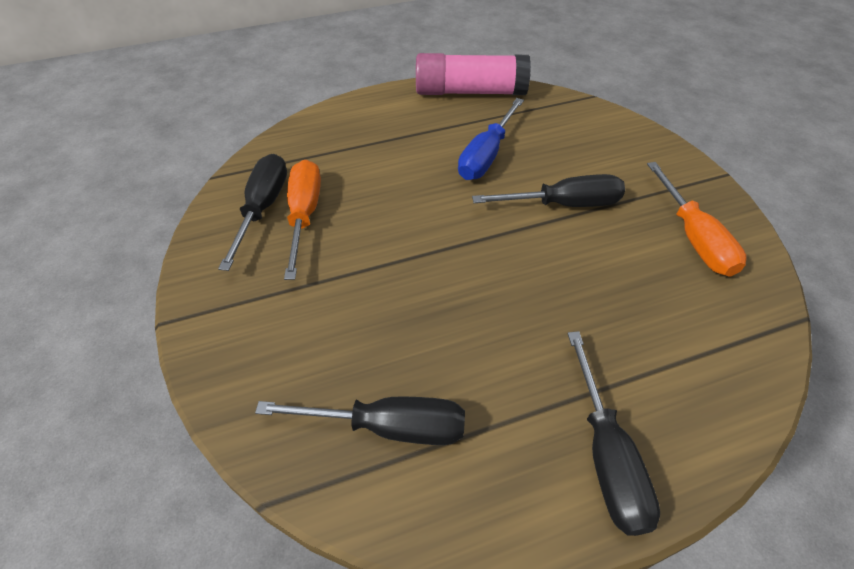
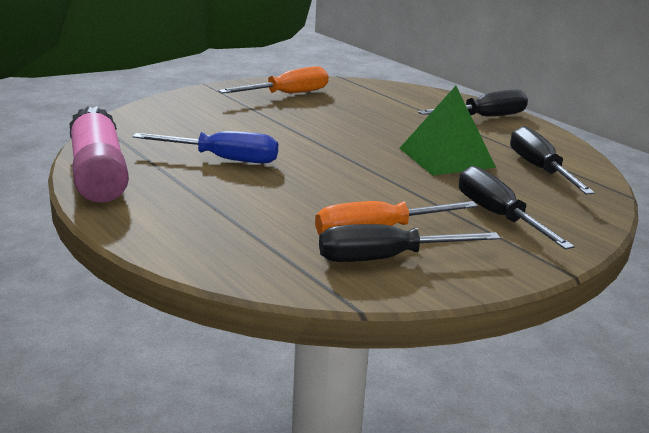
camera: 110 degrees left, 25 degrees down
(452, 331) = (446, 157): none -> green pyramid
(564, 204) = (277, 129): black screwdriver -> black screwdriver (497, 216)

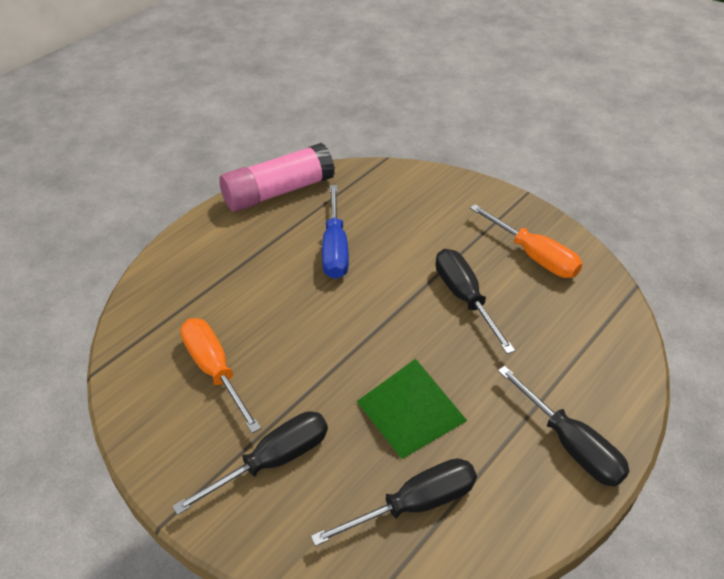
camera: 80 degrees right, 20 degrees up
(386, 258) = (170, 381): black screwdriver -> black screwdriver (464, 298)

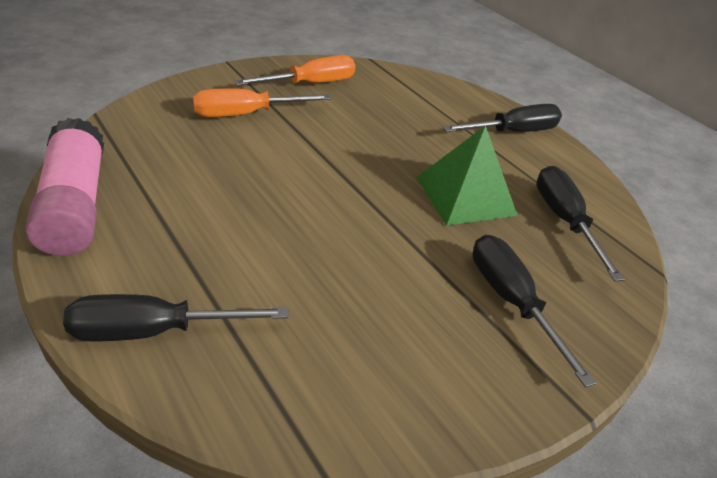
camera: 80 degrees left, 5 degrees down
(214, 370) = (370, 327): orange screwdriver -> orange screwdriver (246, 114)
(335, 248) = (221, 186): blue screwdriver -> none
(464, 298) = (342, 130): black screwdriver -> black screwdriver (154, 331)

